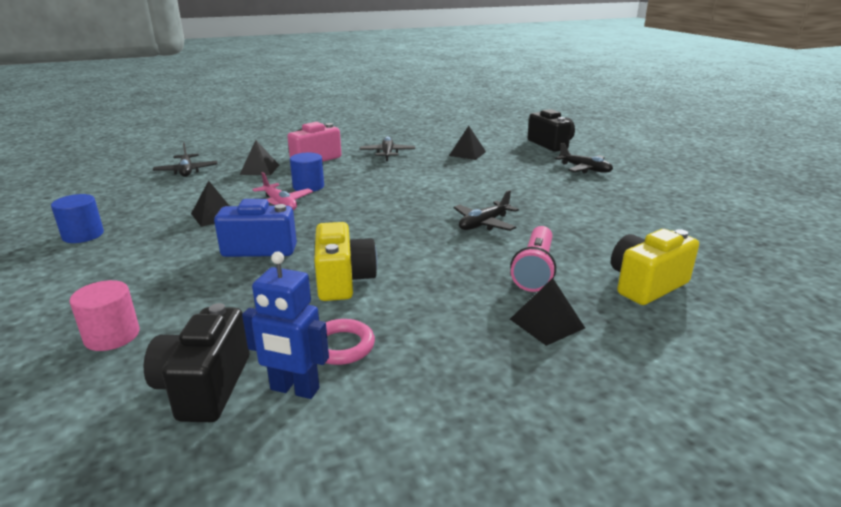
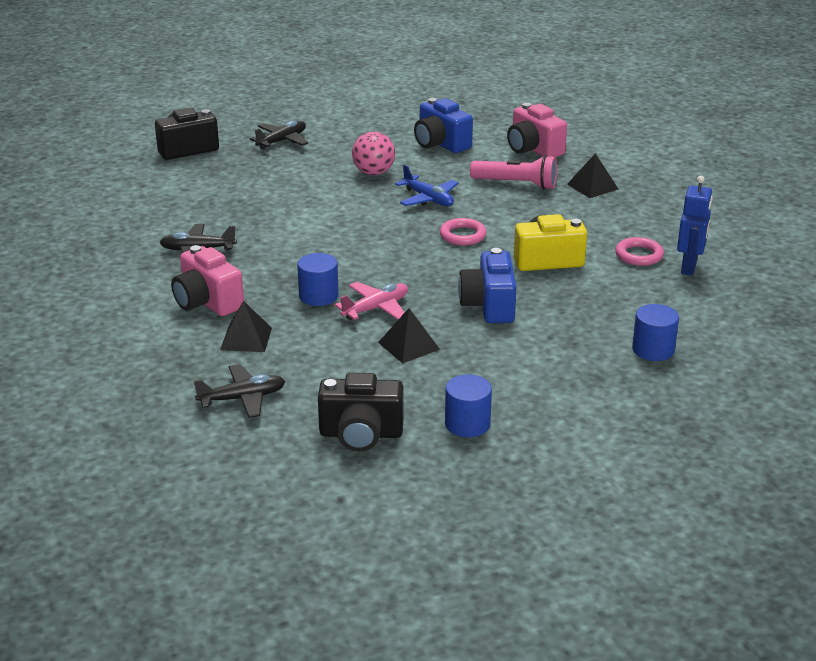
camera: 90 degrees left, 5 degrees up
(112, 336) = (653, 350): pink cylinder -> blue cylinder
(204, 387) = (698, 299): black camera -> black camera (361, 434)
(404, 238) = (462, 235): none -> pink ring
(467, 153) = (210, 199): black pyramid -> none
(484, 224) = (428, 199): black plane -> blue plane
(535, 201) = (373, 173): none -> pink ball
(624, 230) = (441, 144): none -> blue camera
(646, 285) = (533, 149): yellow camera -> pink camera

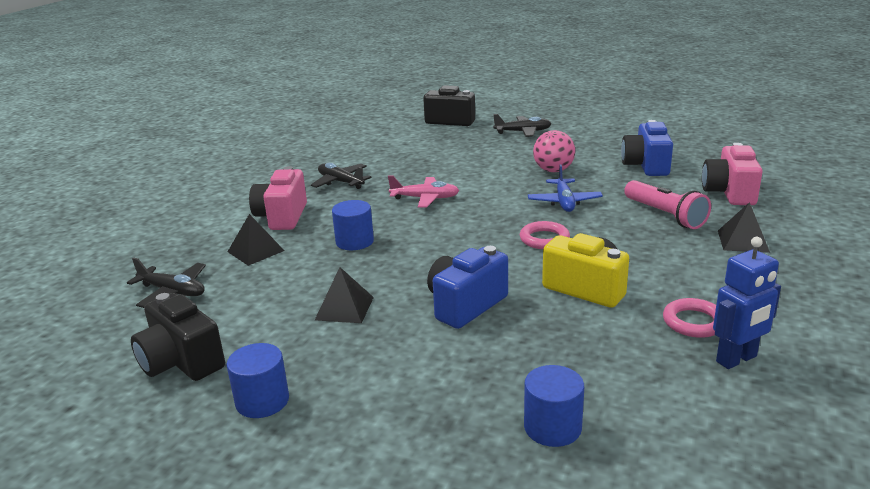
camera: 45 degrees right, 5 degrees down
(376, 308) = (375, 268): pink plane -> pink plane (425, 198)

